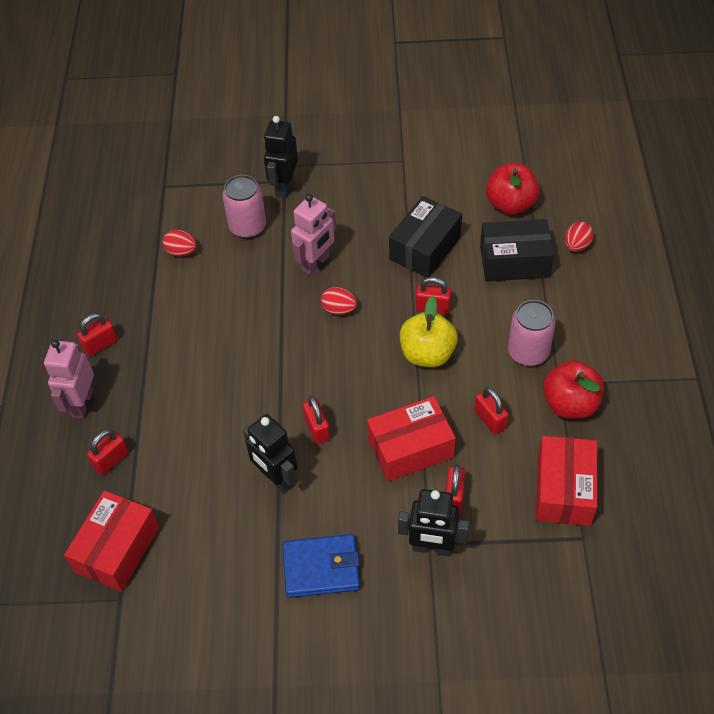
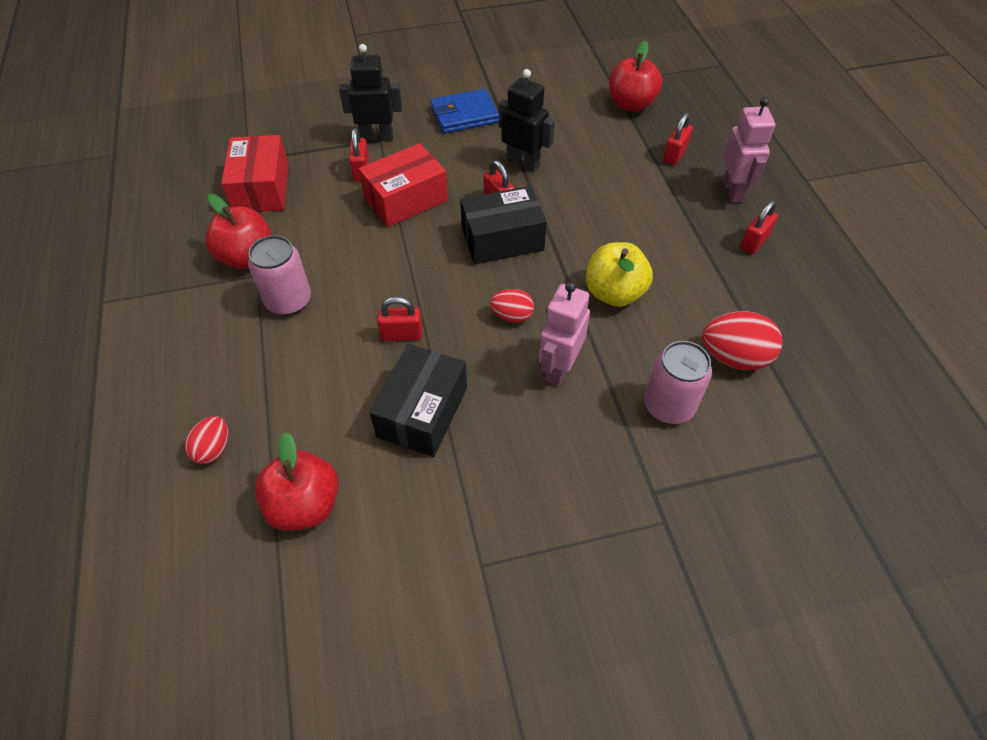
camera: 165 degrees right, 0 degrees up
(117, 549) = (631, 104): red box -> red apple
(181, 252) = (734, 357): red egg -> red egg, size x1.66
(284, 187) = (648, 480): black robot -> none
(427, 354) = (401, 283): yellow apple -> yellow apple (614, 293)
(490, 419) = (330, 232): red padlock -> none
(514, 262) = (301, 411): black box -> black box (502, 239)

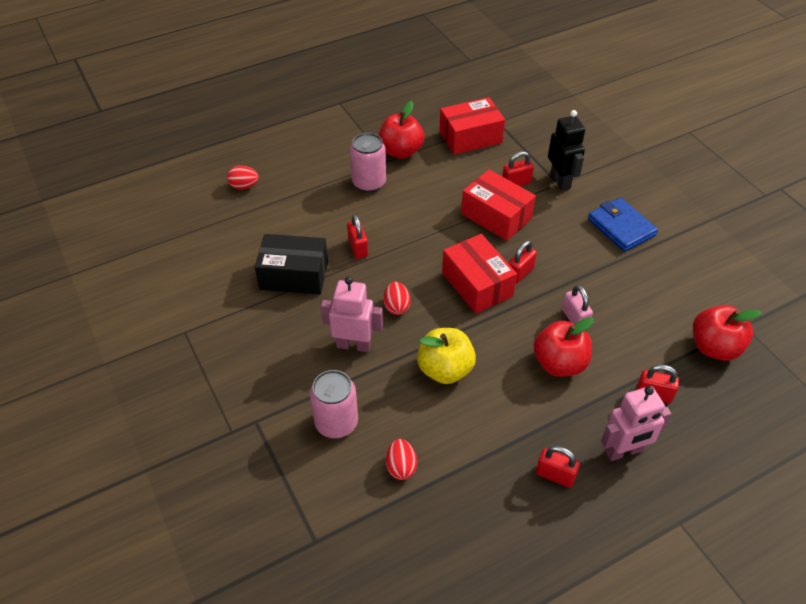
camera: 75 degrees right, 5 degrees down
(305, 505) = (213, 237): red apple -> red apple (559, 363)
(502, 239) = (477, 284): black box -> red box
(523, 162) = (579, 279): black robot -> none
(573, 179) = (574, 318): none -> pink padlock
(734, 357) = (401, 467): red egg -> red egg, size x0.60

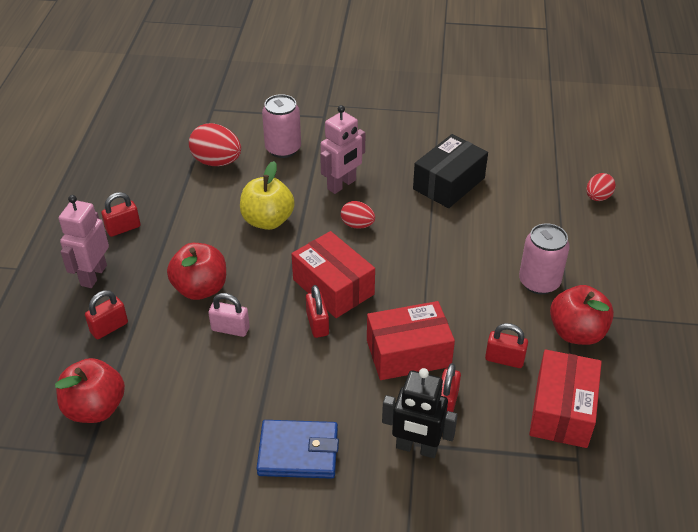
camera: 125 degrees right, 5 degrees down
(358, 248) = (449, 233): red padlock -> red padlock (504, 359)
(401, 467) = (217, 162): red egg -> red egg, size x1.66
(477, 284) = (333, 287): red box -> red box turned 45 degrees clockwise

